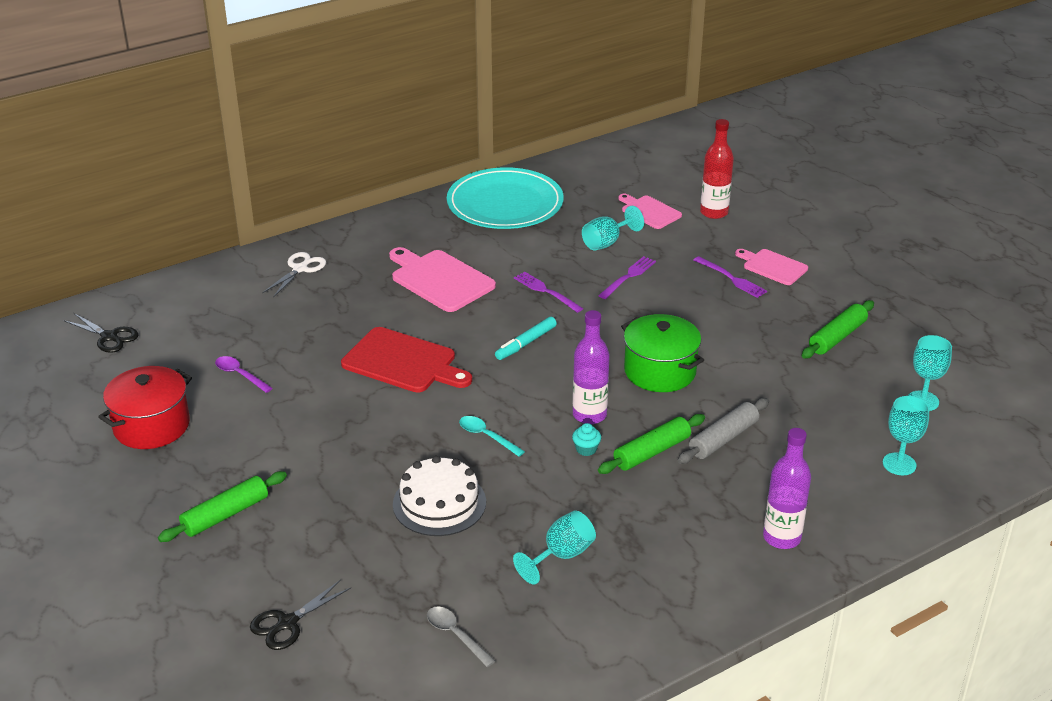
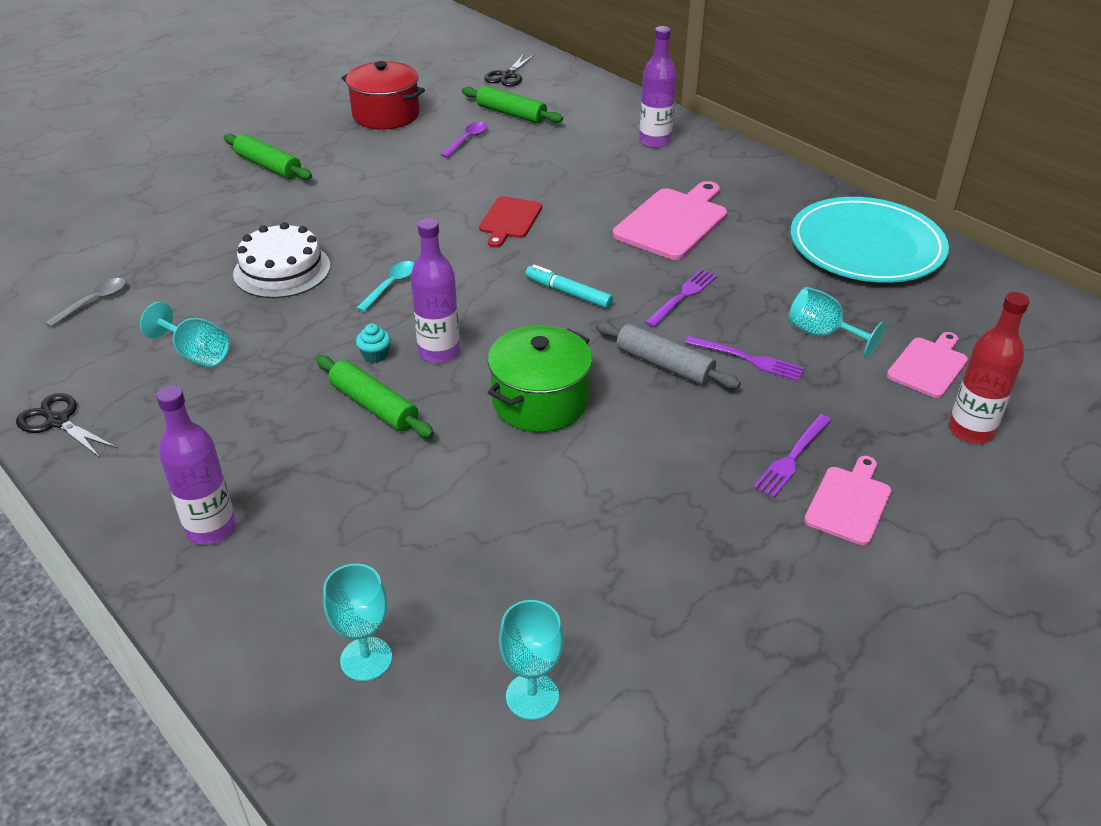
camera: 80 degrees right, 5 degrees up
(287, 623) = (128, 215): black scissors -> black scissors (57, 421)
(300, 269) = (655, 141): white scissors -> purple bottle
(403, 362) = (509, 220): red cutting board -> red cutting board, size x0.61
(723, 439) = (406, 466): grey rolling pin -> grey rolling pin (664, 365)
(837, 337) = (680, 583): green rolling pin -> green rolling pin (511, 114)

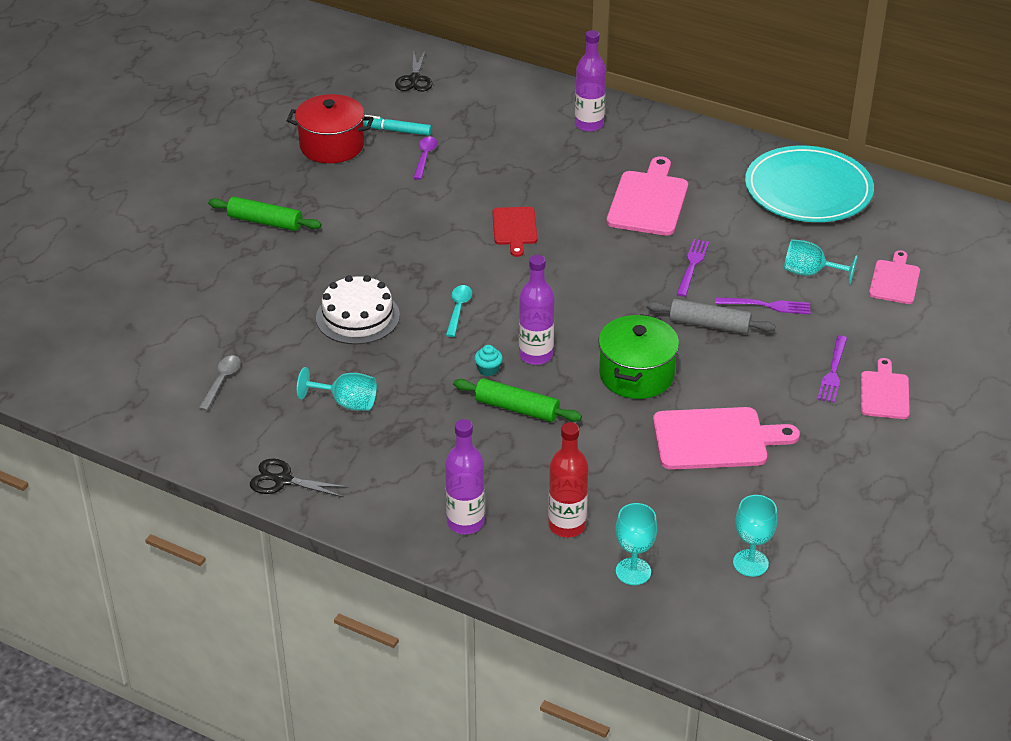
camera: 20 degrees left, 0 degrees up
(511, 114) = (446, 121): green rolling pin -> none
(568, 293) = (603, 283): turquoise marker -> turquoise marker (395, 130)
(589, 505) = (716, 439): none -> pink cutting board
(970, 430) = (941, 322): red bottle -> red bottle (567, 525)

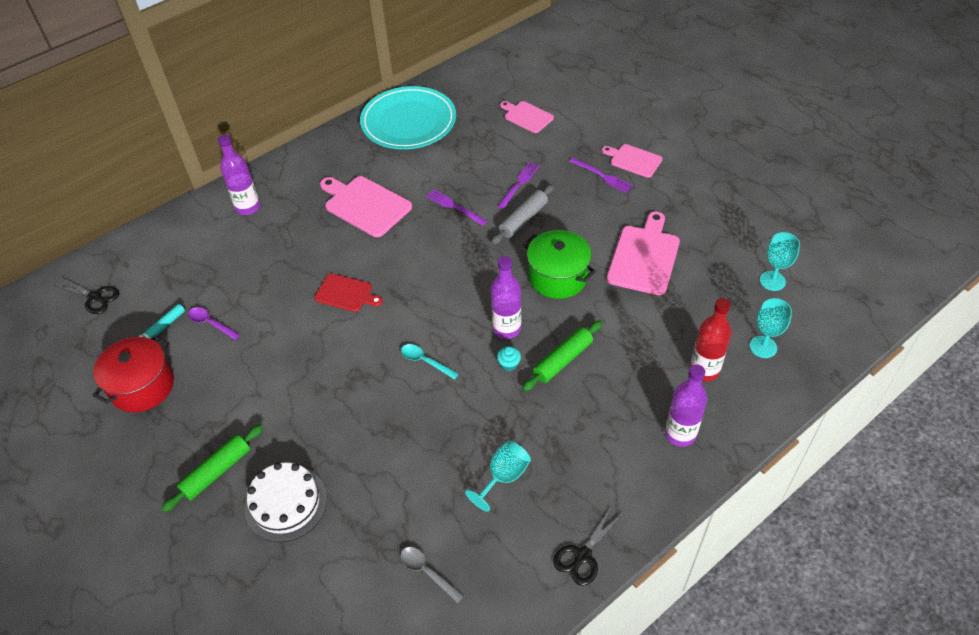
camera: 65 degrees left, 10 degrees up
(357, 317) = (395, 436): white cake -> white cake (286, 503)
(810, 273) = (497, 151): turquoise goblet -> none

